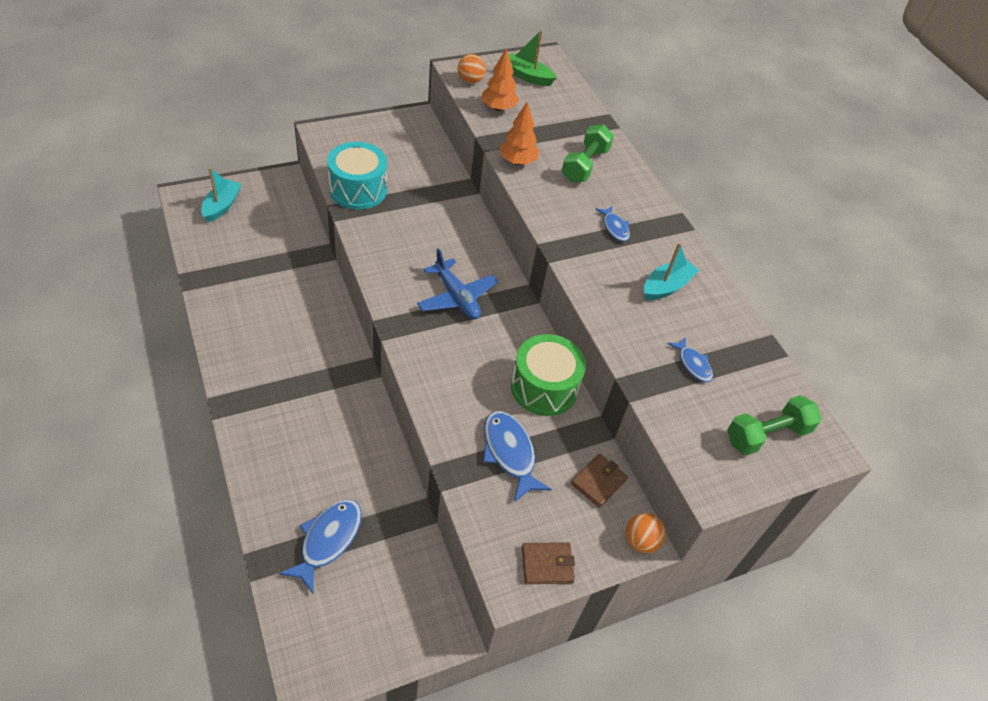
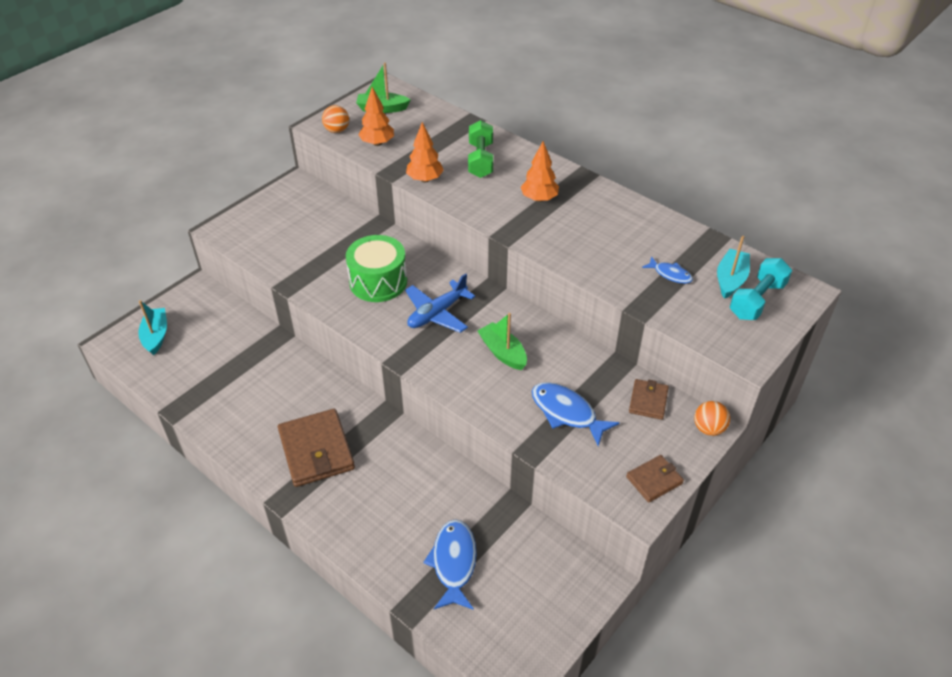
camera: 20 degrees left, 5 degrees down
(282, 373) = (316, 450): none -> brown wallet
(358, 189) = (289, 263): turquoise drum -> none
(456, 297) = (437, 313): blue plane -> blue plane turned 105 degrees clockwise
(491, 364) = (503, 352): none -> green boat
(544, 387) = (557, 351): green drum -> green drum (378, 282)
(614, 228) = (539, 199): blue fish -> orange tree
(666, 286) = (610, 226): turquoise boat -> turquoise boat (730, 279)
(767, 435) = (757, 300): green dumbbell -> turquoise dumbbell

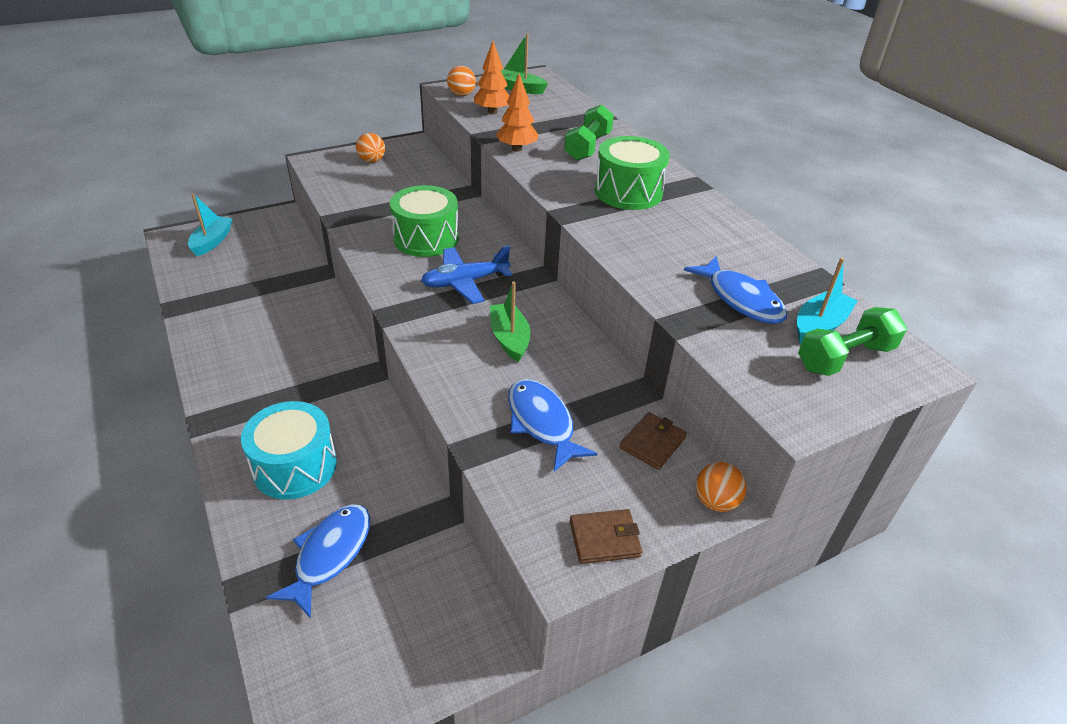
camera: 20 degrees right, 5 degrees down
(274, 214) = (372, 161): none -> orange ball
(316, 450) = (274, 385): brown wallet -> none
(381, 509) = (295, 466): none -> turquoise drum
(539, 199) = (628, 192): orange tree -> green drum
(670, 274) = (741, 299): blue fish -> blue fish, size x1.74
(757, 300) = (844, 357): turquoise dumbbell -> green dumbbell

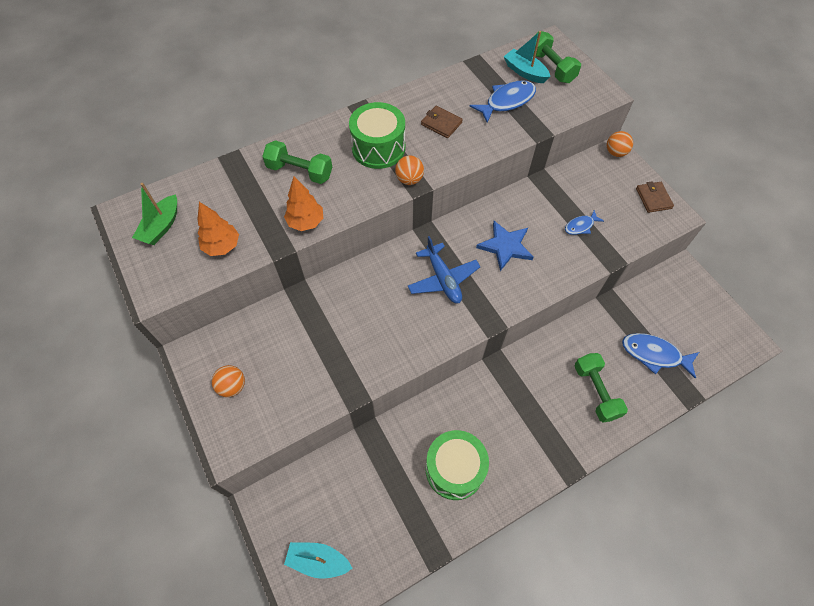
camera: 90 degrees left, 20 degrees up
(295, 466) = (595, 391): turquoise drum -> green dumbbell
(426, 238) = (382, 314): green drum -> green drum (454, 469)
(461, 95) = (175, 277): orange ball -> orange ball (409, 179)
(509, 338) = (505, 246): green boat -> blue star
(542, 423) = (580, 226): blue fish -> blue fish, size x0.57
(652, 443) = (582, 175): brown wallet -> brown wallet (441, 124)

